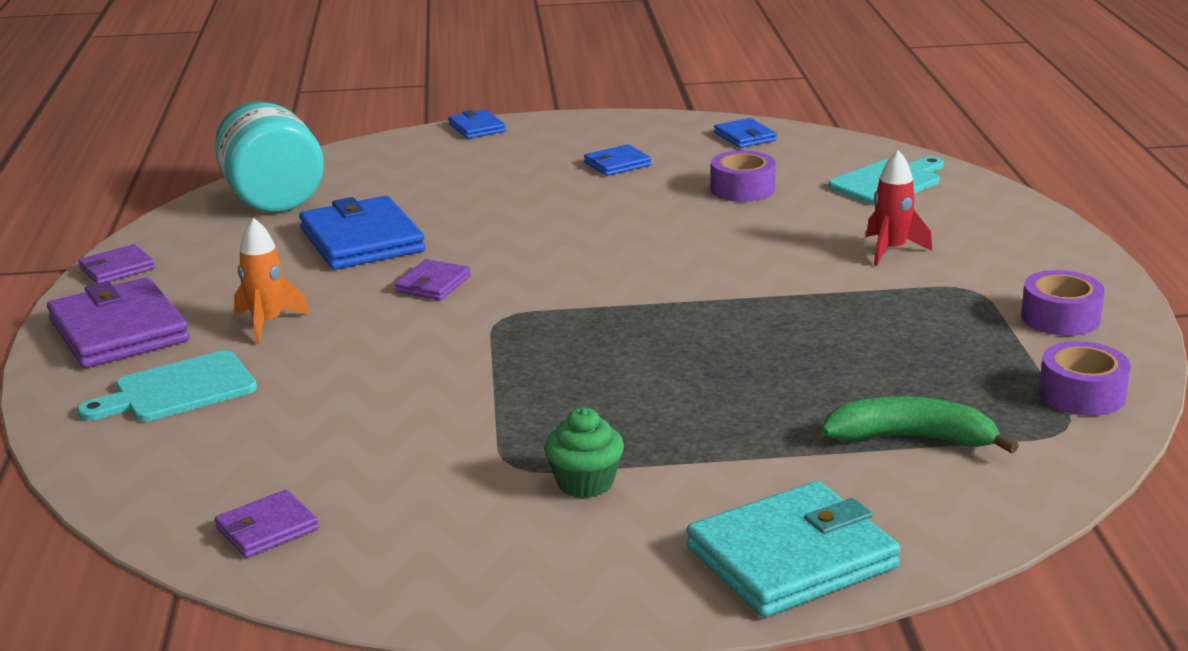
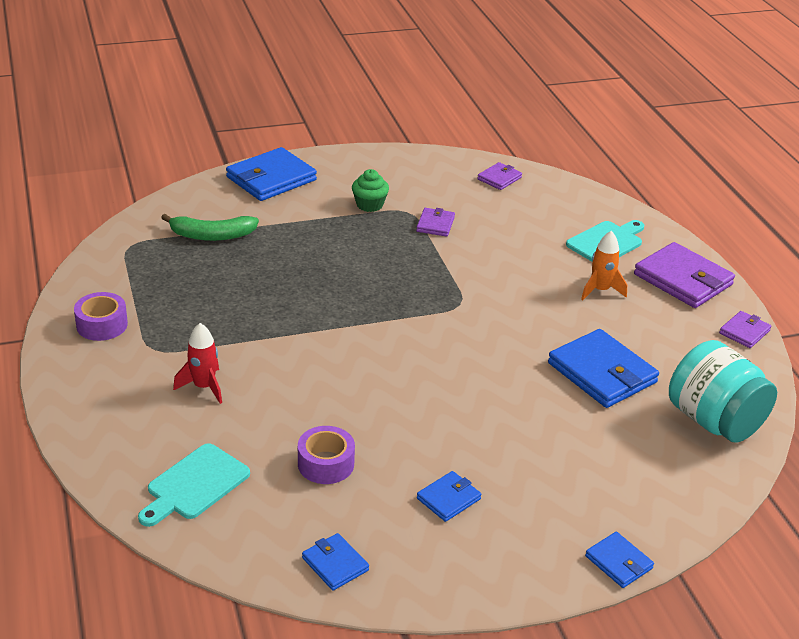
camera: 165 degrees right, 10 degrees up
(433, 284) = (521, 330): purple wallet -> purple wallet (435, 224)
(792, 558) = (271, 178): turquoise wallet -> blue wallet
(1081, 394) = (112, 267): purple tape -> none

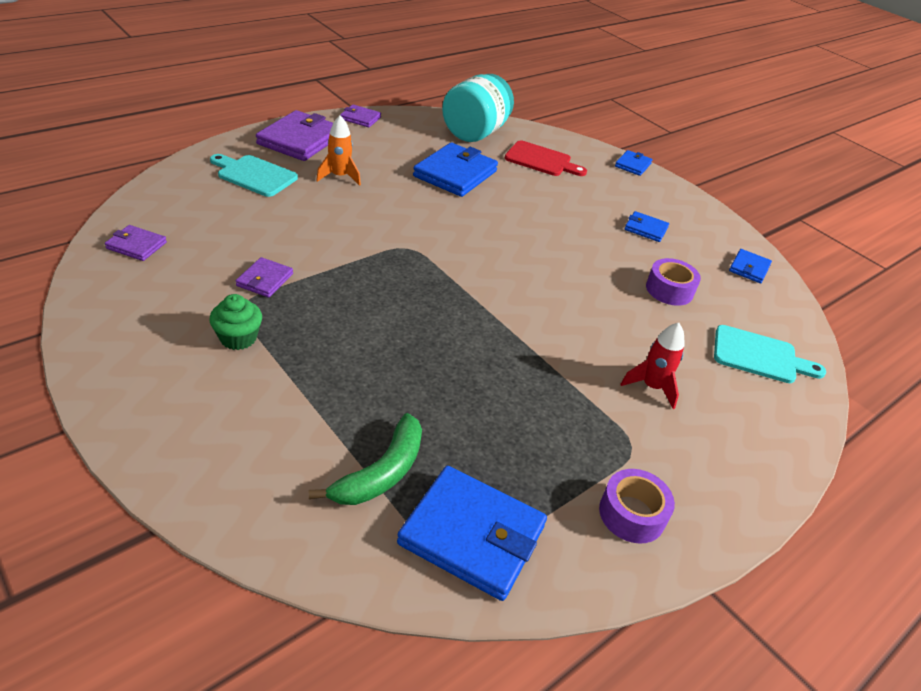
camera: 115 degrees left, 5 degrees up
(211, 235) = (381, 473): green banana -> green banana turned 60 degrees clockwise
(271, 178) = (194, 453): blue wallet -> blue wallet (472, 535)
(435, 224) = (265, 280): purple wallet -> purple wallet turned 60 degrees counterclockwise
(635, 462) = (541, 160): none -> red cutting board

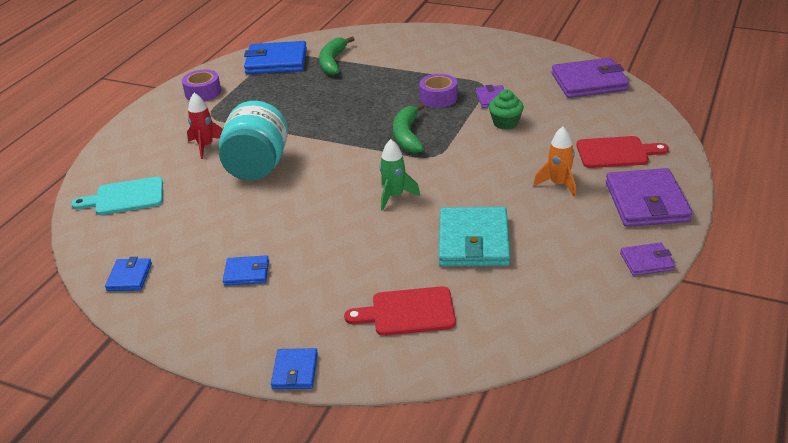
camera: 160 degrees right, 5 degrees down
(136, 245) = (589, 82): purple wallet -> purple wallet, size x1.94
(238, 338) = (462, 72): green cupcake -> green cupcake (505, 123)
(254, 175) = (616, 153): turquoise cutting board -> red cutting board
(409, 281) = (407, 136): none -> green banana
(455, 174) = (473, 241): blue wallet -> turquoise wallet
(475, 133) = (516, 314): turquoise jar -> turquoise jar (257, 167)
(482, 229) = (394, 196): none -> green rocket
(669, 290) = (207, 218): purple tape -> purple tape (438, 98)

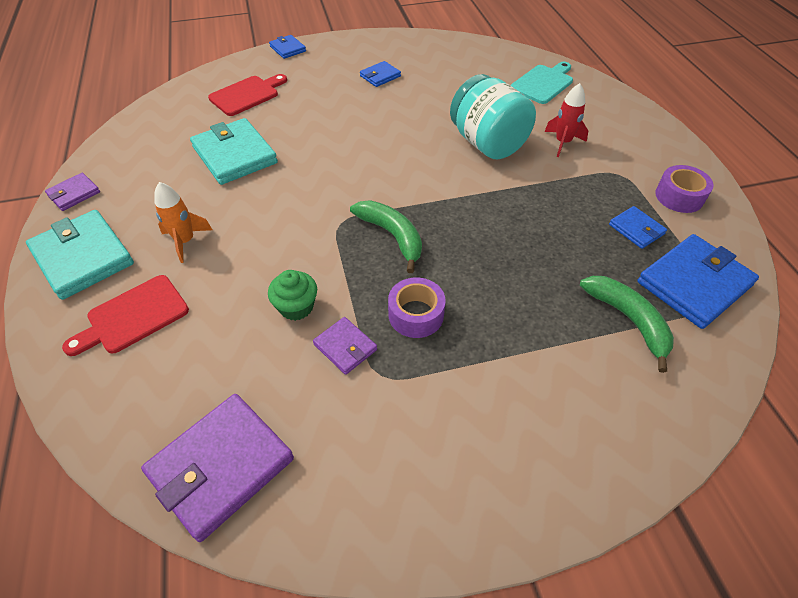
camera: 140 degrees right, 15 degrees up
(129, 277) = (449, 49): blue wallet -> blue wallet (636, 229)
(394, 196) = (336, 165): green rocket -> none
(646, 202) = (83, 257): purple wallet -> turquoise wallet

